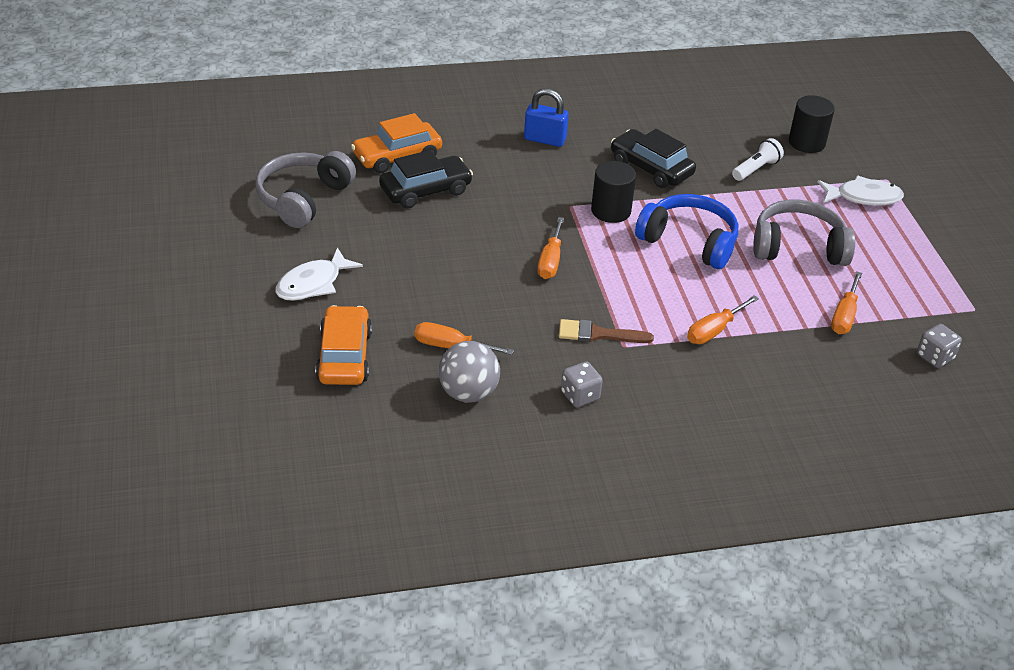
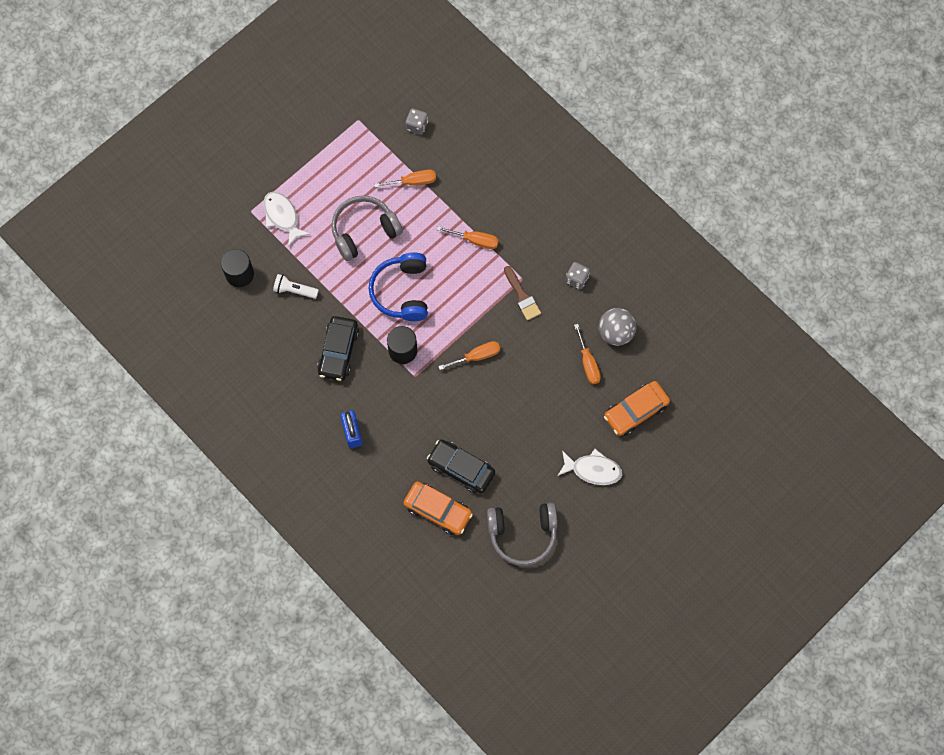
camera: 120 degrees left, 30 degrees up
(798, 247) = (364, 231): grey headphones -> grey headphones turned 90 degrees clockwise

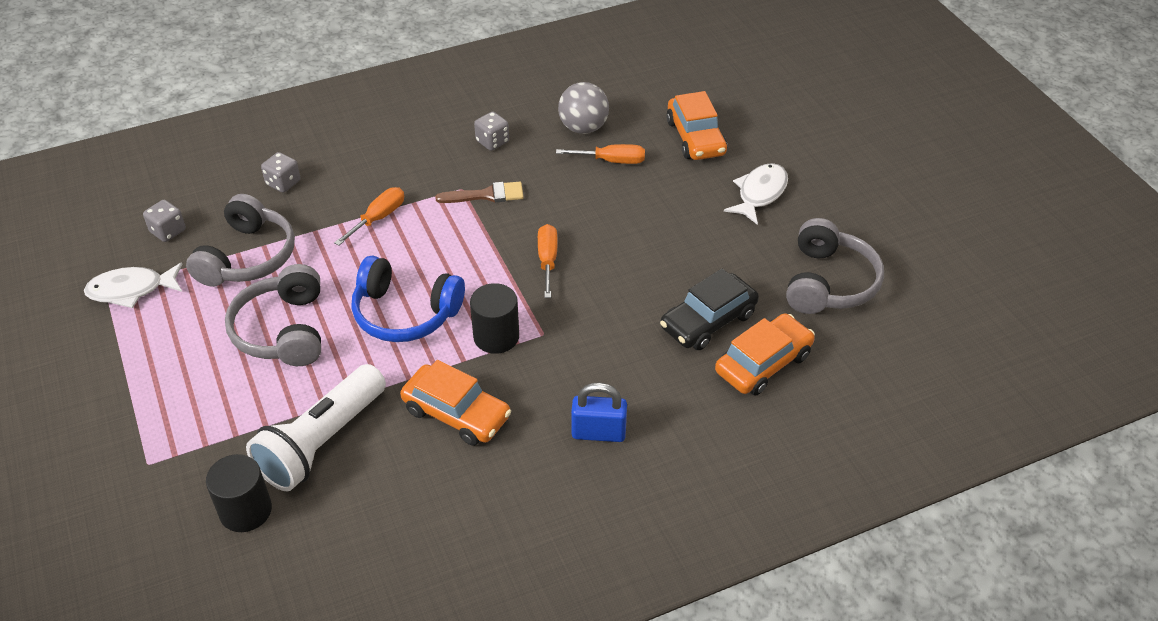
camera: 70 degrees left, 25 degrees down
(282, 217) = (188, 424): white fish -> white fish (131, 290)
(294, 290) = (322, 442): white flashlight -> white flashlight, size x1.99
(338, 351) = (456, 413): black car -> orange car
(413, 182) = (248, 257): orange screwdriver -> grey headphones
(484, 169) = (283, 183): none -> grey dice

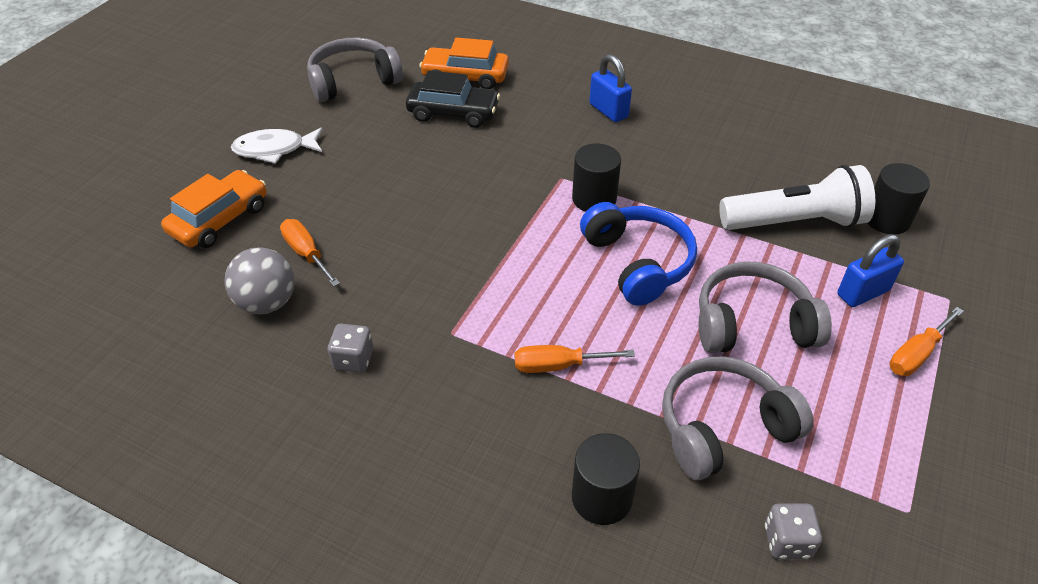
camera: 130 degrees left, 0 degrees up
(131, 290) = (878, 488): white fish -> none
(220, 416) = (863, 293): none -> blue padlock
(283, 183) = (601, 497): grey dice -> black cylinder
(283, 330) = (752, 324): grey headphones -> grey headphones turned 135 degrees counterclockwise
(456, 413) = (681, 176): orange car -> none
(486, 195) = (442, 309): brown brush -> none
(547, 260) = (482, 219): orange screwdriver -> orange screwdriver (916, 354)

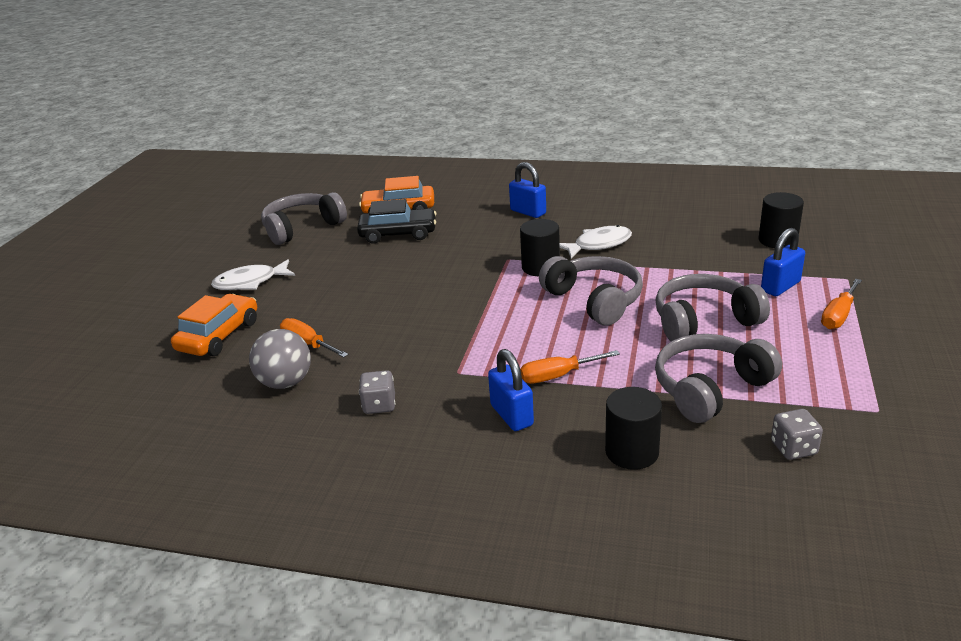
camera: 10 degrees left, 15 degrees down
(488, 410) = (512, 415): none -> blue padlock
(638, 263) = (594, 300): blue headphones -> grey headphones
(672, 179) = (598, 245): none -> white fish
(795, 222) = (708, 254): white flashlight -> none

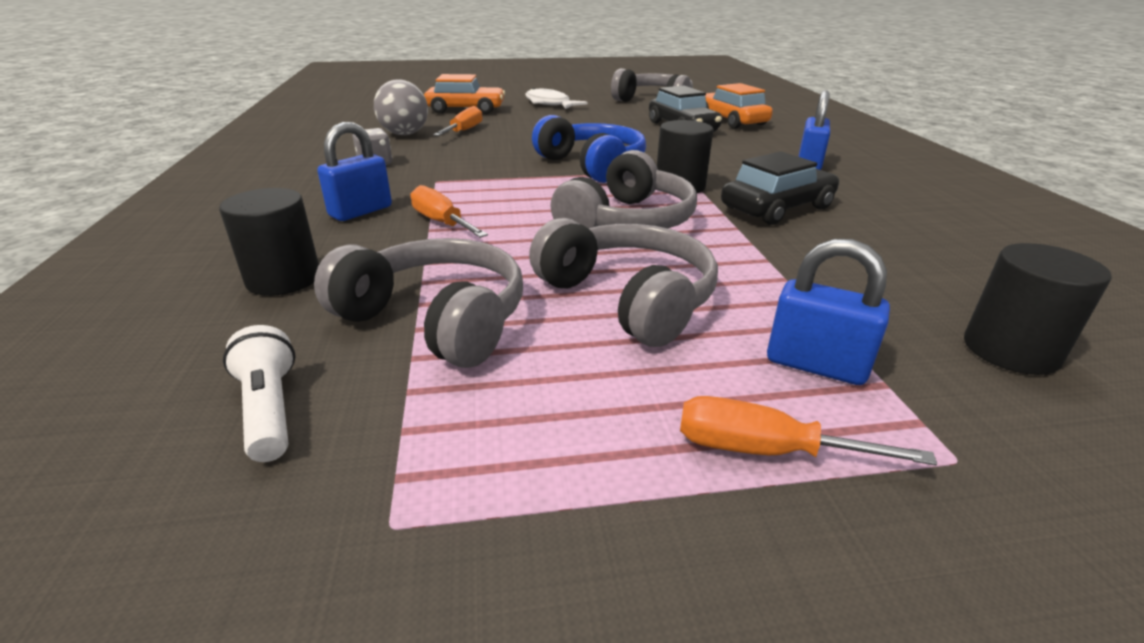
camera: 65 degrees right, 0 degrees up
(469, 293) = (592, 165): none -> blue headphones
(598, 245) = (777, 208): white fish -> black car
(793, 448) = (270, 410): grey dice -> white flashlight

